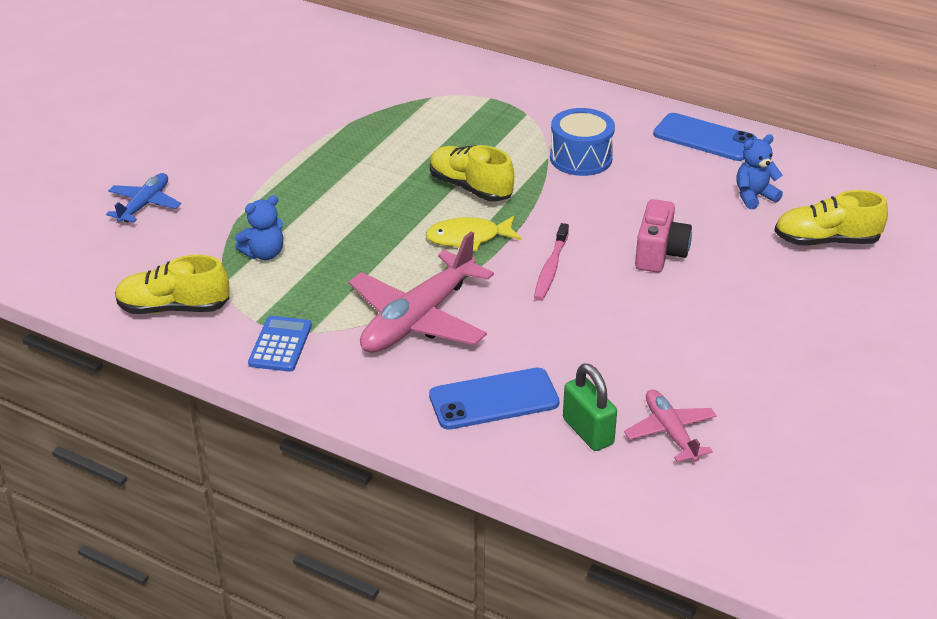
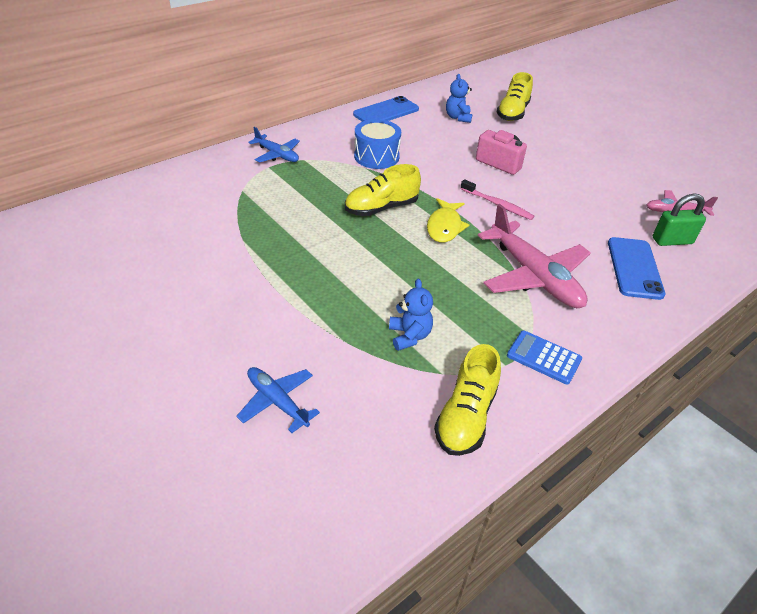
camera: 70 degrees left, 5 degrees up
(520, 95) = (277, 155): none -> blue plane

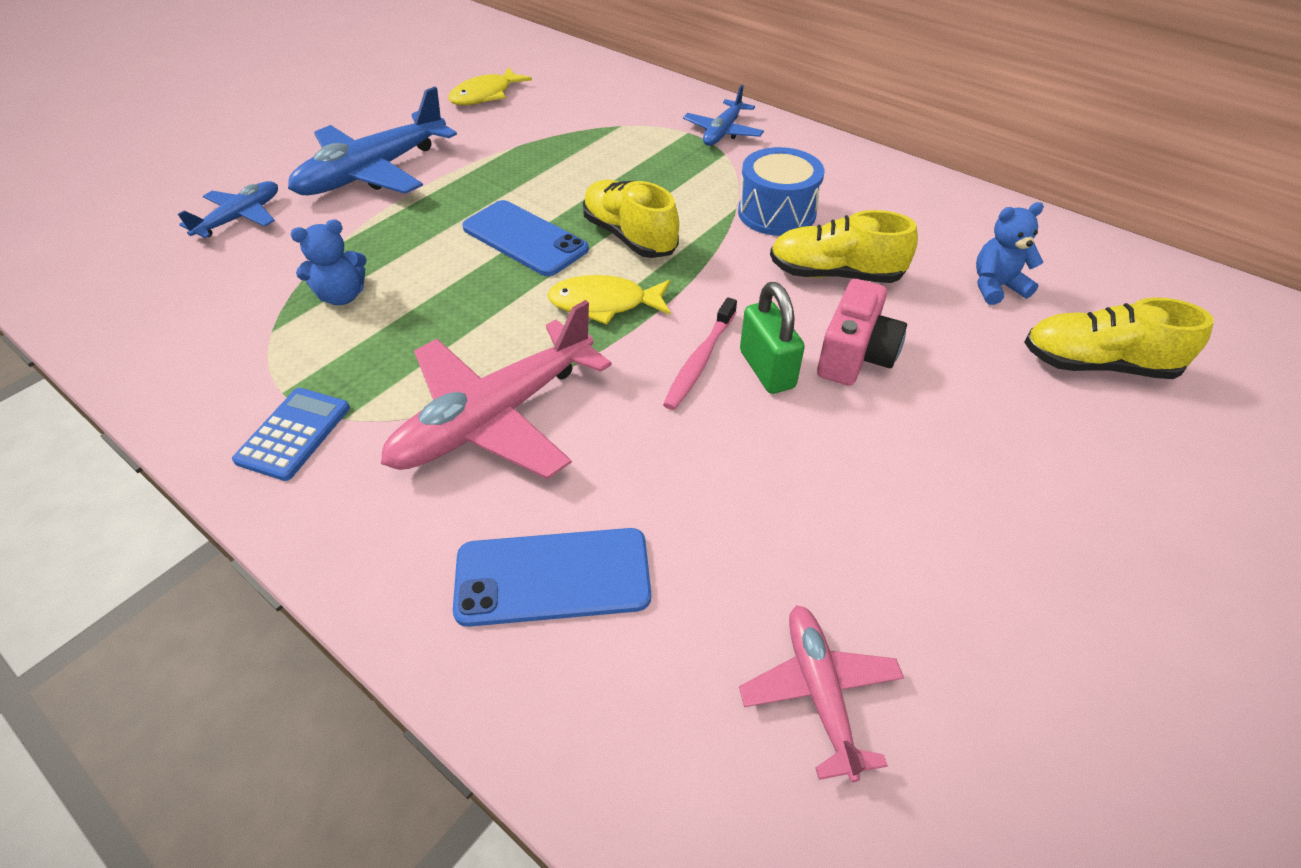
camera: 80 degrees right, 5 degrees up
(146, 247) = (485, 95): none -> yellow fish
(242, 317) = (373, 172): none -> blue plane
(386, 112) = (937, 203): blue phone -> blue phone (524, 239)
(466, 417) = (191, 359): yellow shoe -> yellow shoe (835, 274)
(672, 241) = (682, 668): green padlock -> green padlock (767, 369)

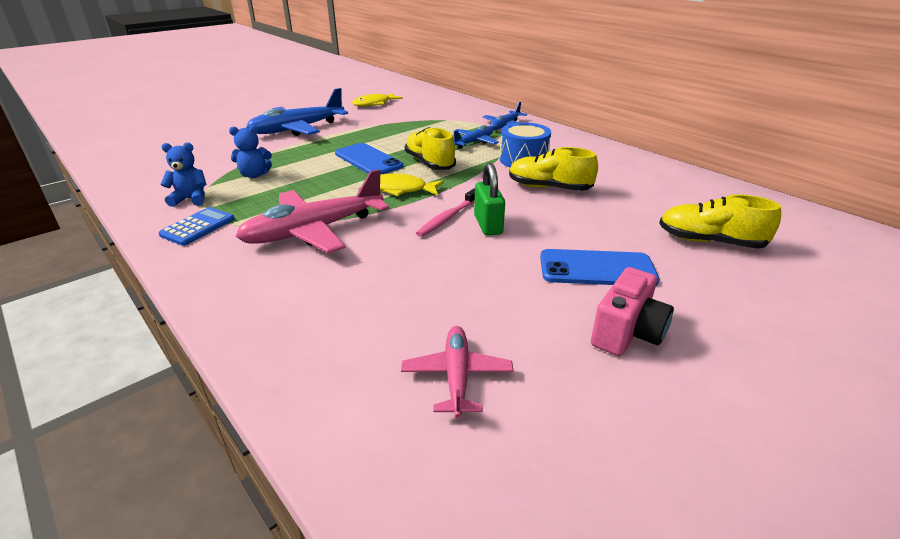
camera: 10 degrees right, 15 degrees down
(240, 218) = (217, 141): blue plane -> blue plane (474, 142)
(553, 576) = (313, 302): blue phone -> blue phone (597, 269)
(855, 356) = (547, 224): pink camera -> pink camera (627, 333)
(996, 287) = (653, 201): blue teddy bear -> blue teddy bear (191, 199)

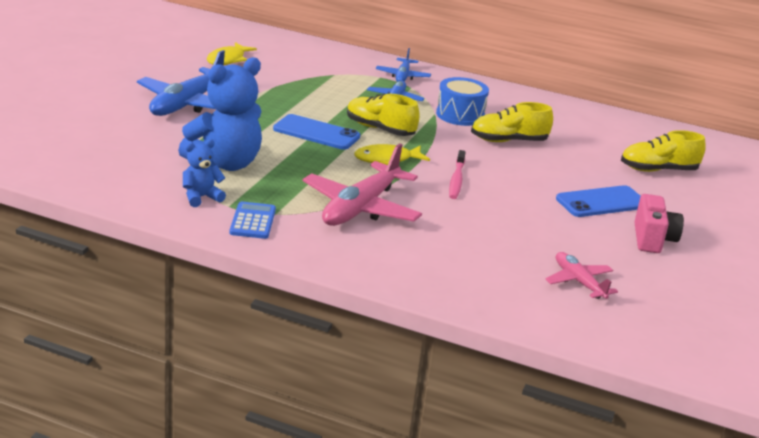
camera: 30 degrees left, 5 degrees down
(254, 175) = (225, 164): blue teddy bear -> blue teddy bear, size x2.00
(488, 225) = (494, 181): green padlock -> none

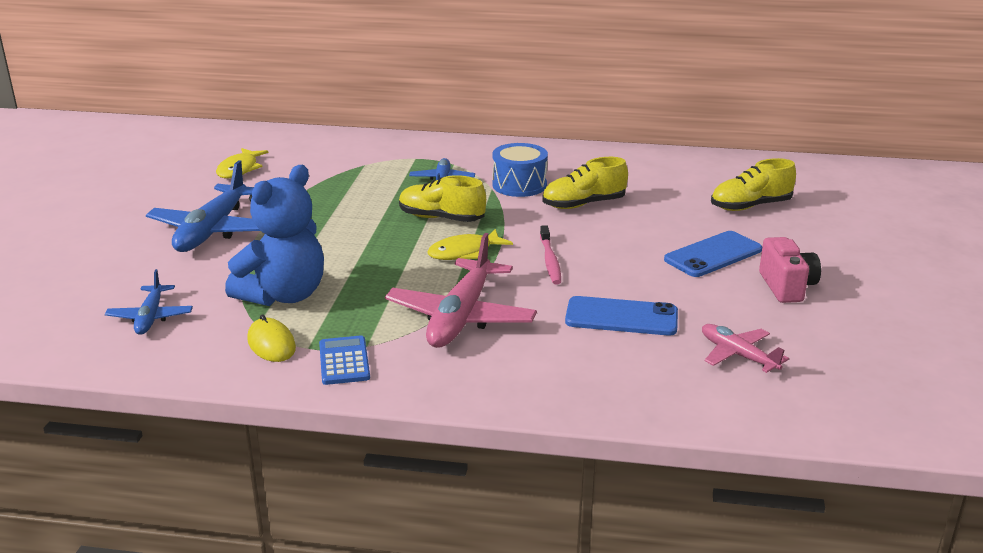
camera: 10 degrees left, 0 degrees up
(201, 197) = (271, 344): blue teddy bear -> yellow mouse
(316, 133) = (373, 236): blue phone -> blue phone (621, 317)
(403, 76) = (439, 153): blue plane -> blue plane (150, 317)

